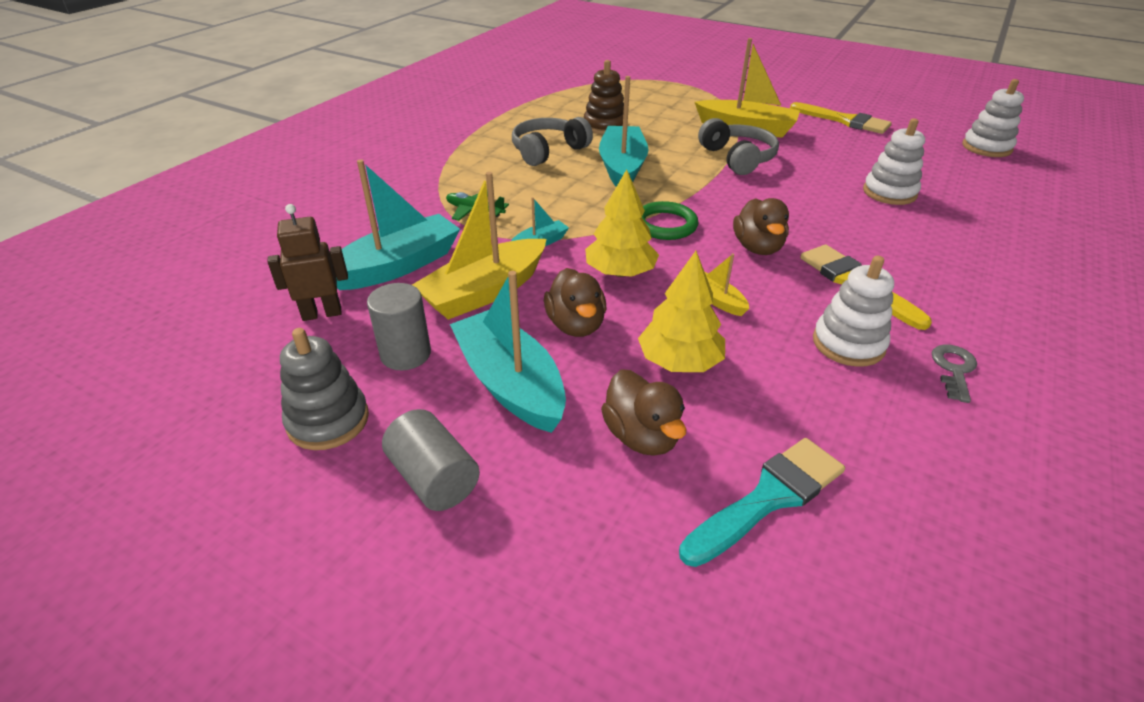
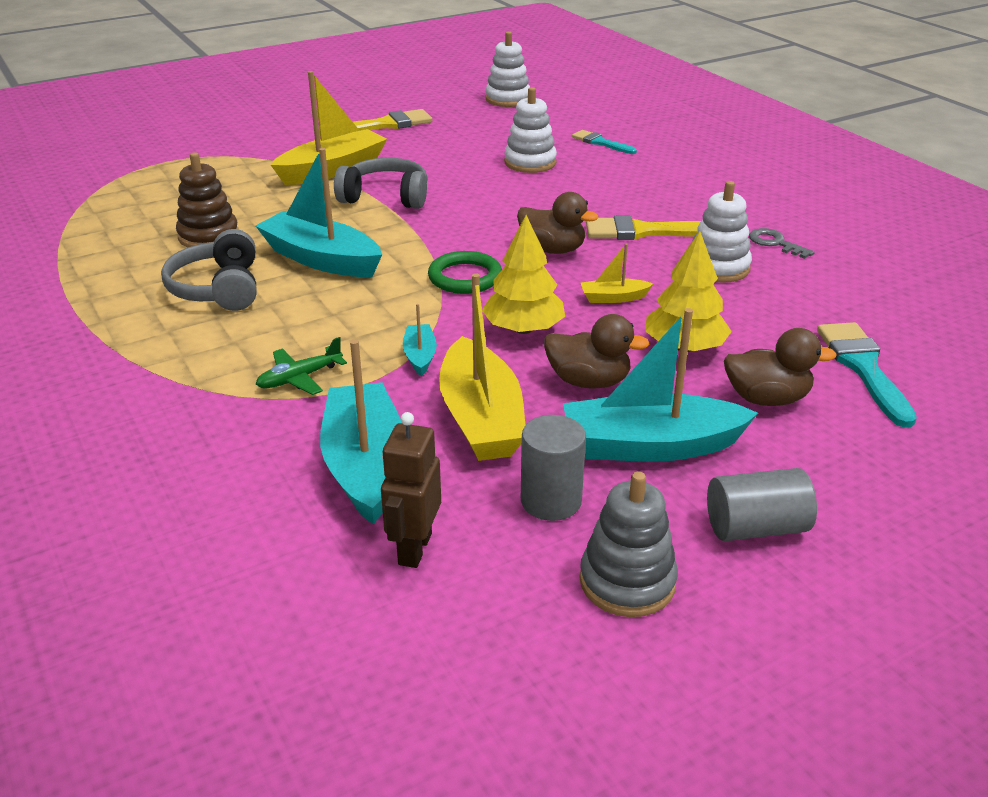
camera: 60 degrees left, 5 degrees down
(989, 212) = (601, 143): none -> turquoise brush

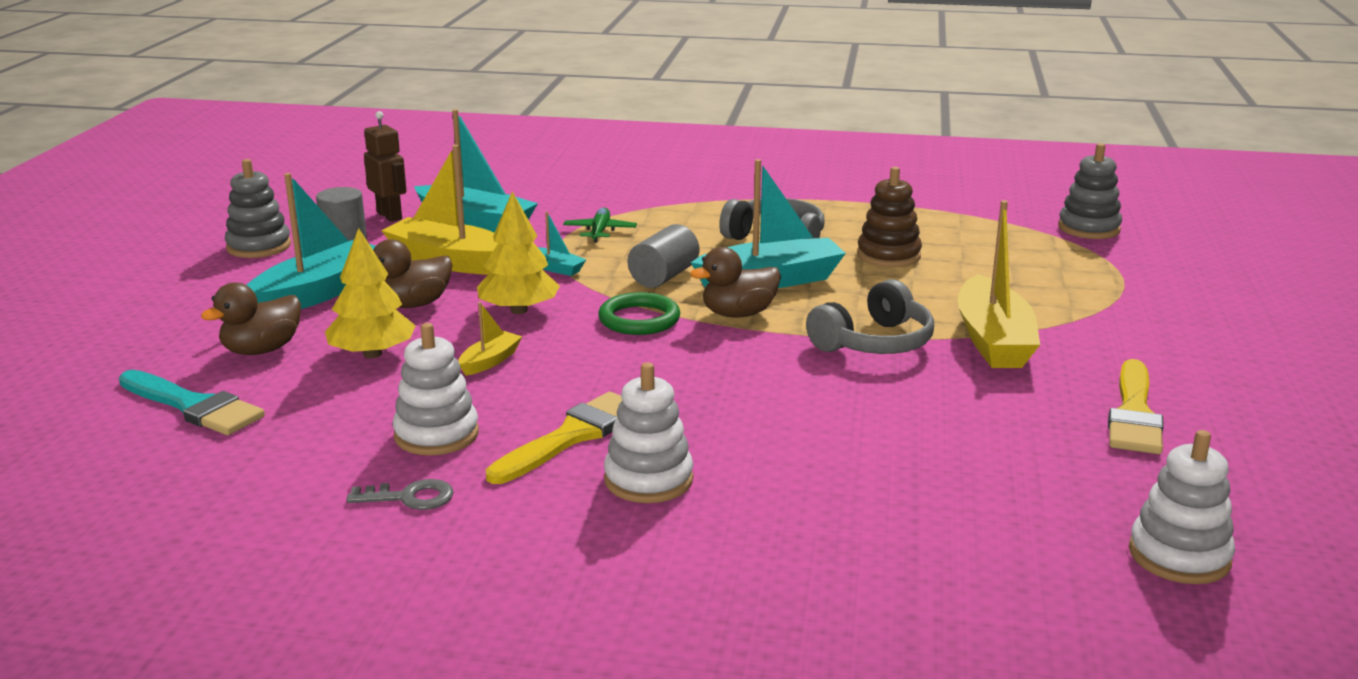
camera: 130 degrees right, 10 degrees down
(59, 188) = (1088, 228): none -> grey stacking toy
(530, 162) = (866, 457): white stacking toy -> white stacking toy (648, 480)
(552, 249) = (621, 373): brown duck -> brown duck (738, 314)
(601, 143) = (872, 543): turquoise brush -> none
(756, 527) = (203, 288): grey cylinder -> grey cylinder (664, 276)

